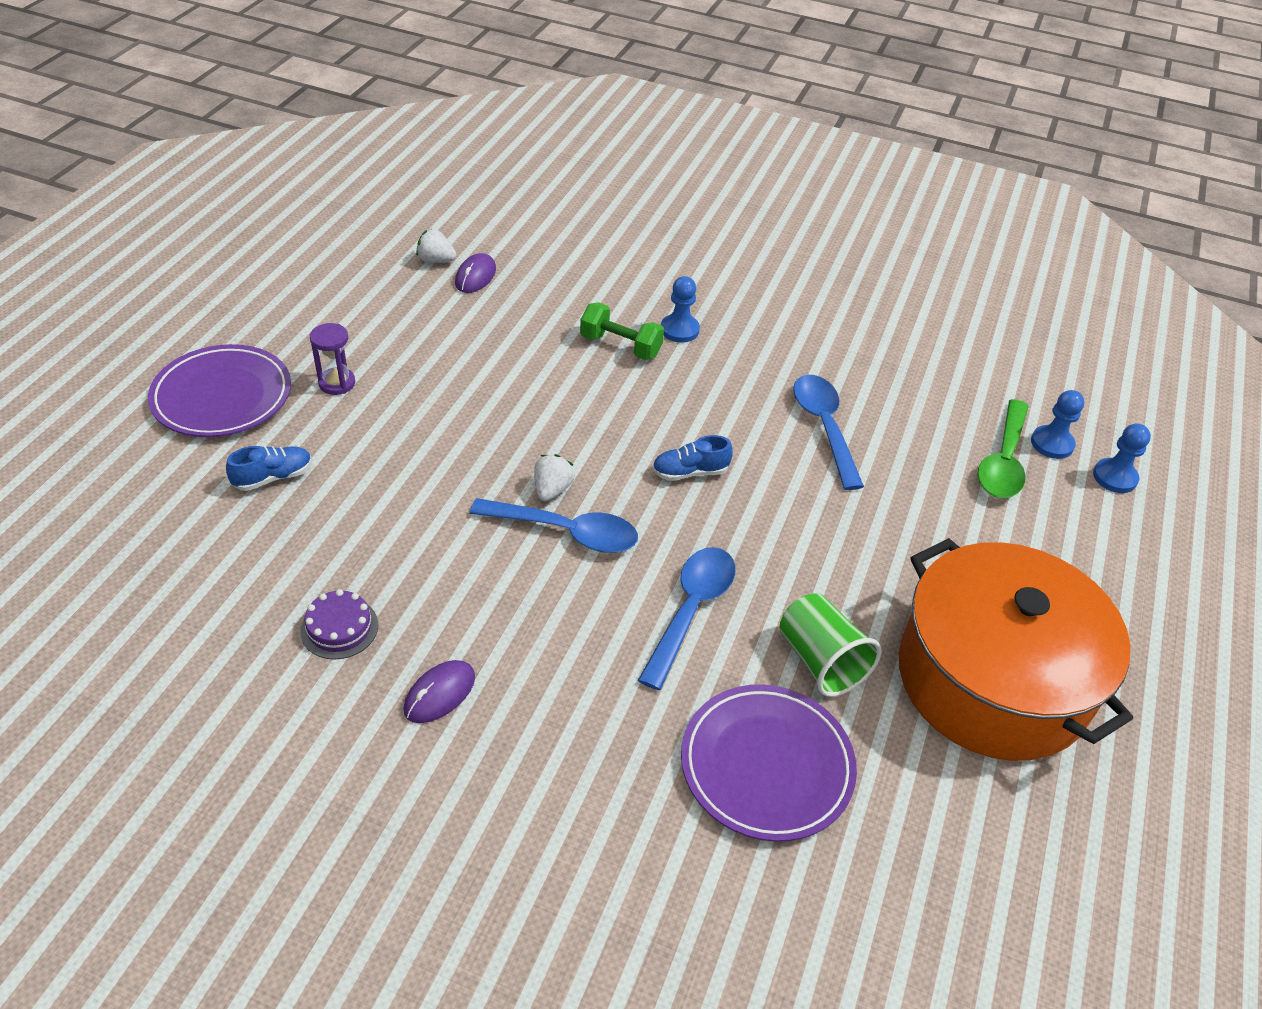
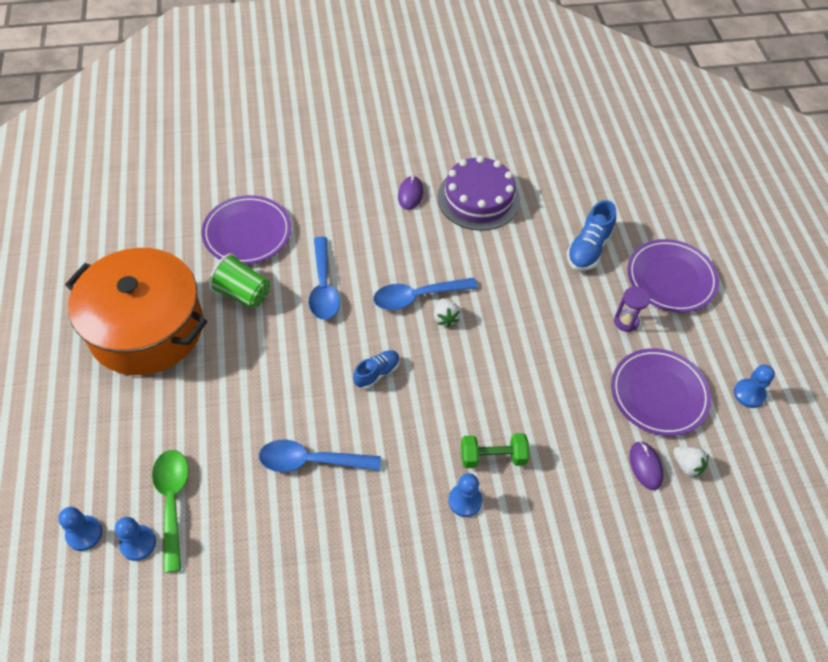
camera: 150 degrees right, 10 degrees up
(273, 477) = (588, 249): blue shoe -> blue shoe, size x1.54
(300, 274) = (749, 394): none -> blue pawn
(339, 628) = (478, 198): purple cake -> purple cake, size x2.09
(390, 313) = (658, 394): none -> purple plate
(436, 260) = (687, 465): white strawberry -> white strawberry turned 60 degrees clockwise
(824, 427) = (311, 461): blue spoon -> blue spoon turned 135 degrees clockwise

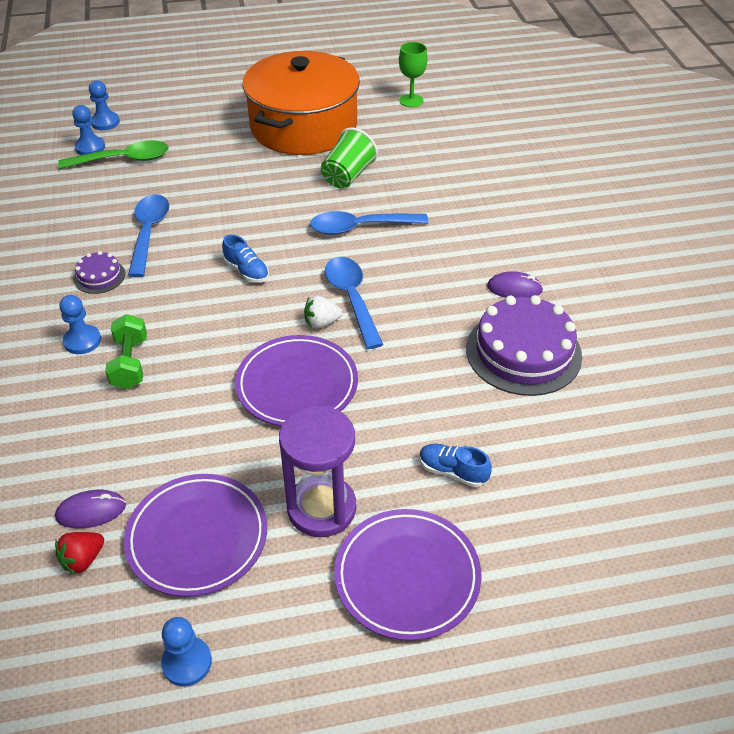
camera: 90 degrees right, 10 degrees down
(121, 236) = (411, 101): none -> green goblet
(247, 233) = (427, 171): purple plate -> purple plate (297, 385)
(375, 499) = (99, 276): none -> purple cake
(588, 249) = (452, 472): blue shoe -> blue shoe, size x0.65
(626, 321) = (321, 508): purple hourglass -> purple hourglass, size x1.87
(687, 465) = (83, 560): white strawberry -> red strawberry

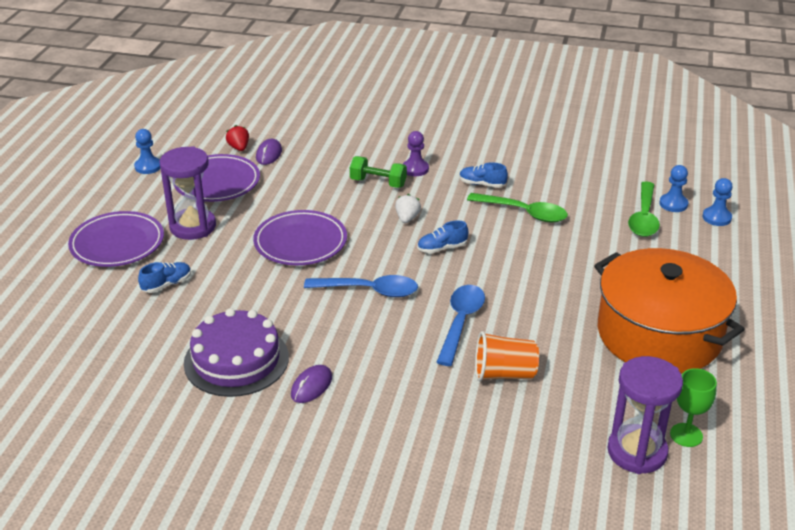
camera: 115 degrees right, 10 degrees down
(82, 341) = (415, 169): blue pawn -> purple pawn
(99, 276) = (482, 184): purple cake -> blue shoe
(149, 233) = (524, 213): blue spoon -> green spoon
(321, 323) = (354, 269): white strawberry -> white strawberry (407, 218)
(347, 176) = (549, 338): green cup -> none
(411, 188) = (504, 374): none -> orange cup
(445, 116) = (637, 452): none -> purple hourglass

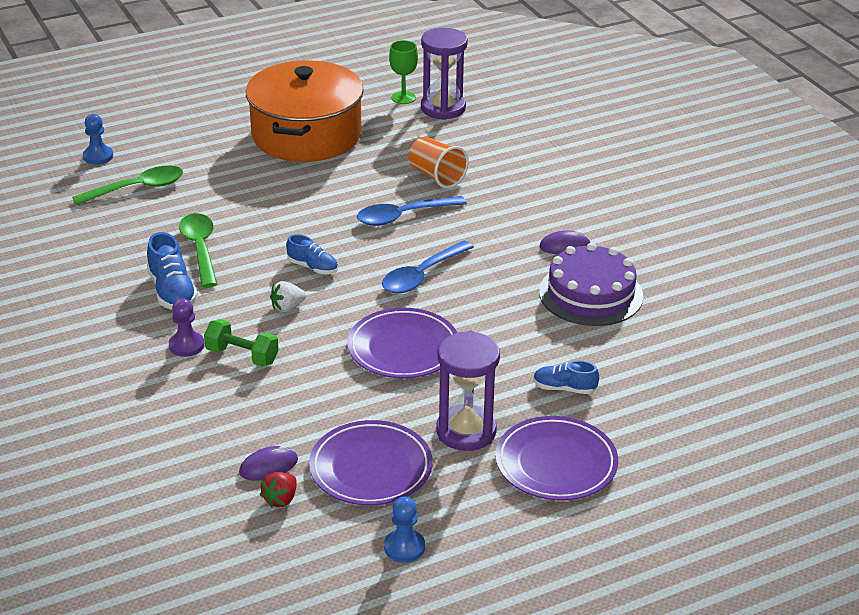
camera: 130 degrees left, 0 degrees up
(369, 290) = (422, 275): blue spoon -> blue spoon turned 105 degrees counterclockwise
(378, 183) = (242, 356): green dumbbell -> green dumbbell turned 45 degrees counterclockwise
(482, 184) = (172, 292): blue shoe -> blue shoe, size x1.54
(673, 204) = (96, 182): blue pawn -> none

